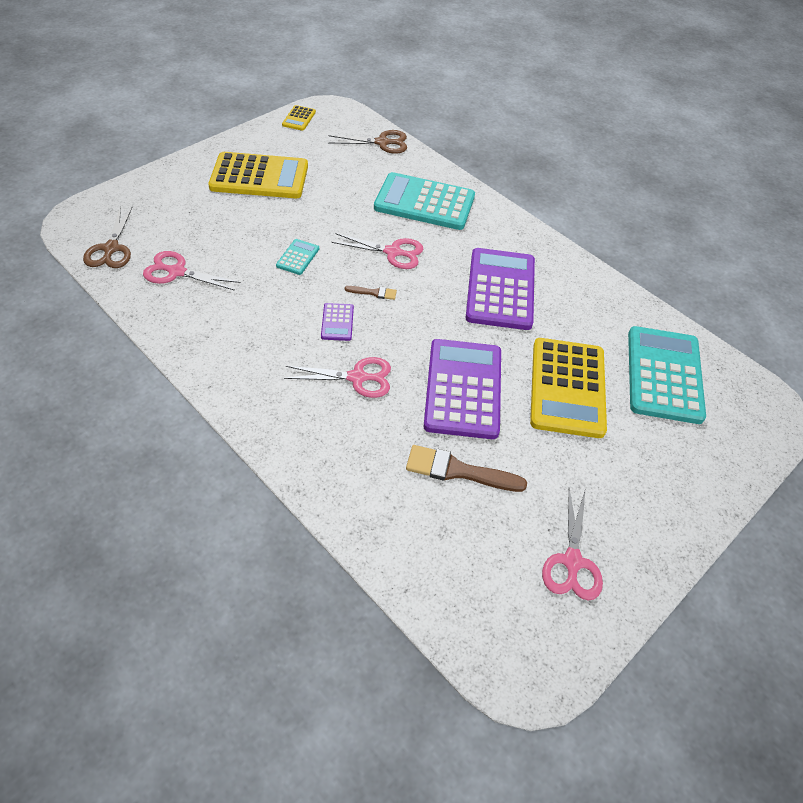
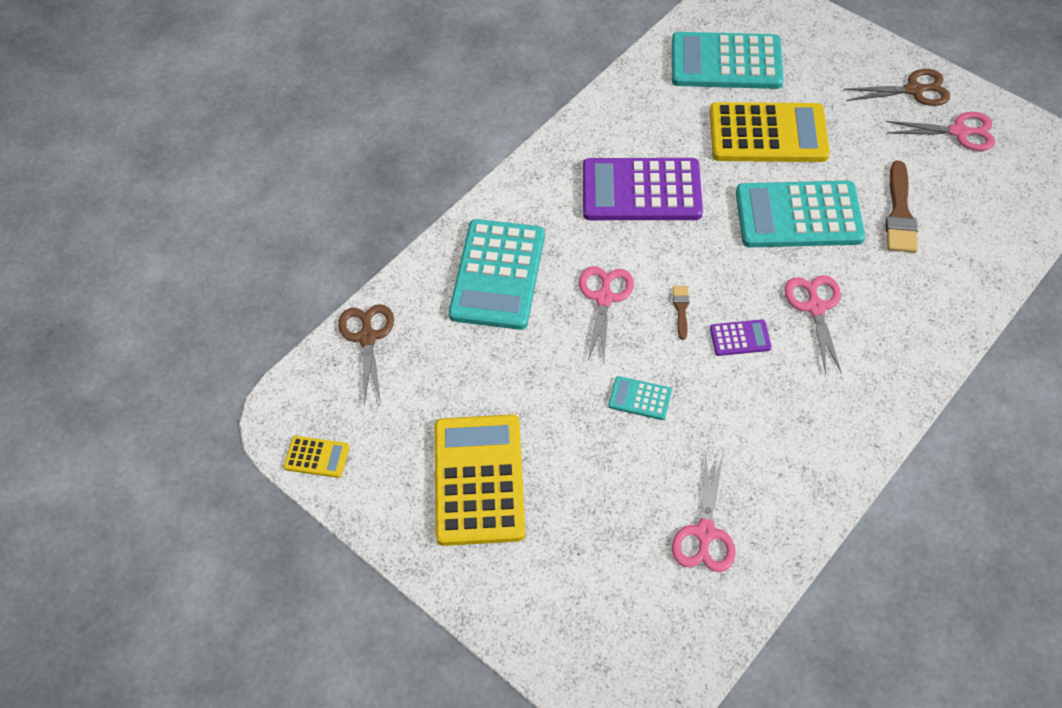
camera: 90 degrees left, 5 degrees up
(111, 249) = (682, 632): brown scissors -> brown scissors (914, 90)
(463, 389) = (798, 216): purple calculator -> turquoise calculator

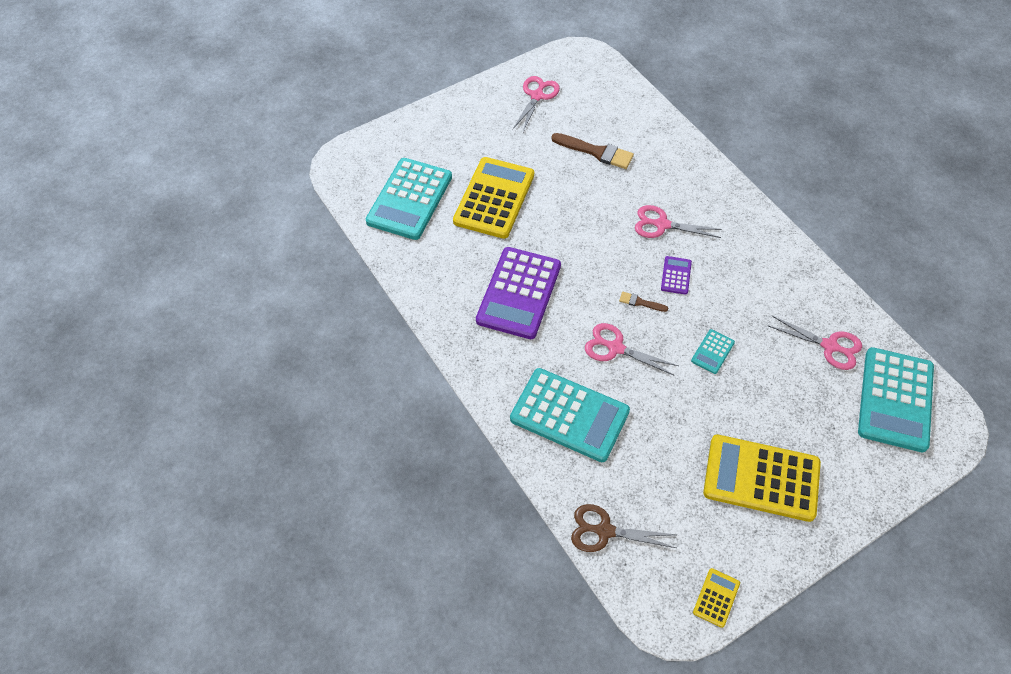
camera: 75 degrees left, 0 degrees up
(798, 216) = (578, 206): turquoise calculator -> turquoise calculator (895, 399)
(914, 90) = (488, 104): brown scissors -> none

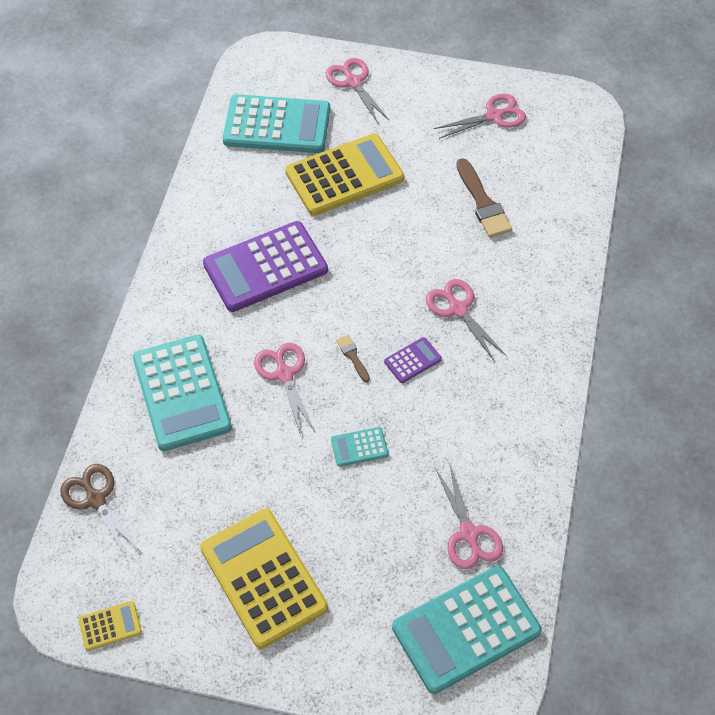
camera: 45 degrees right, 0 degrees up
(410, 199) = (277, 125): turquoise calculator -> turquoise calculator turned 150 degrees counterclockwise
(425, 137) = (353, 82): none -> pink scissors

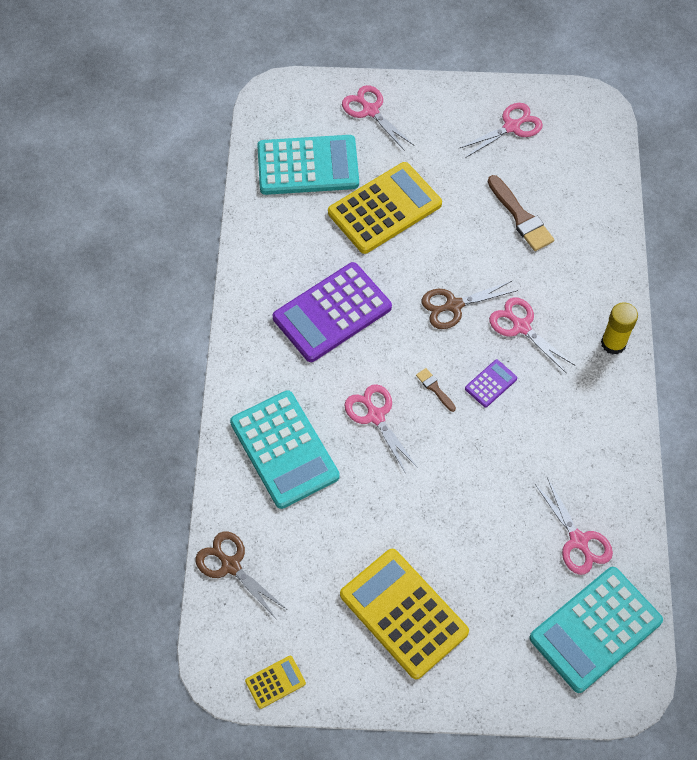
camera: 10 degrees left, 5 degrees up
(359, 447) = (461, 475): turquoise calculator -> none
(392, 278) = (454, 305): none -> brown scissors
(552, 340) = (613, 343): none -> yellow glue stick

